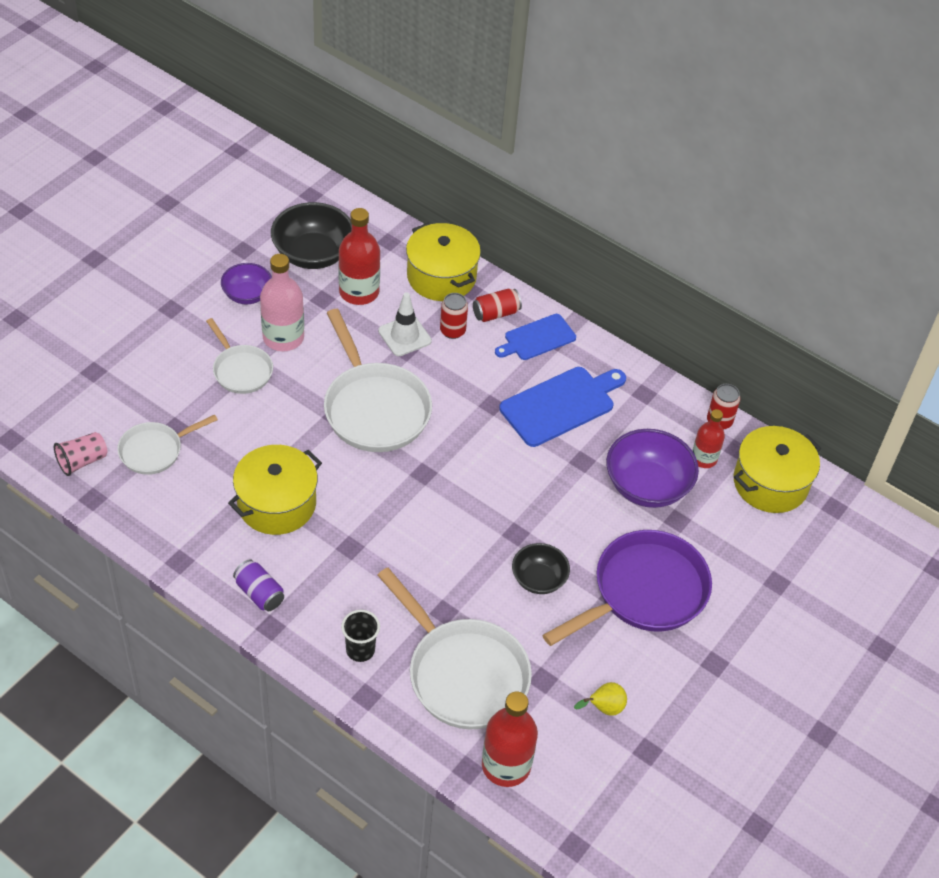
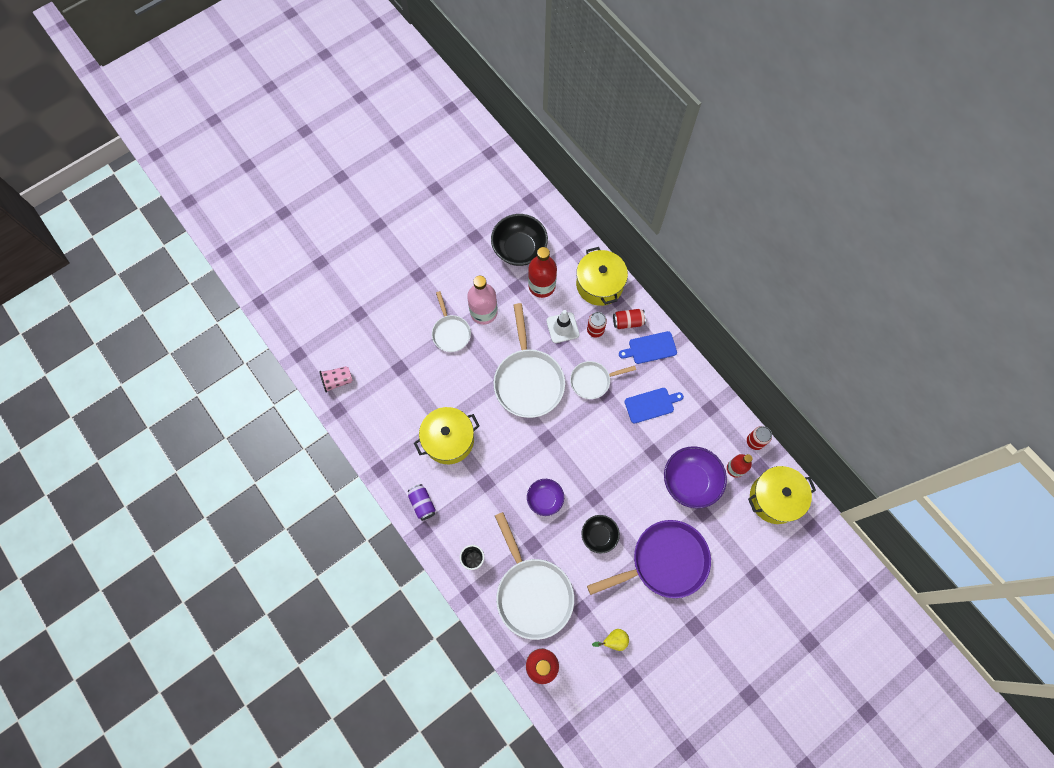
camera: 20 degrees right, 20 degrees up
(155, 450) = (383, 383): white pan -> white pan (592, 381)
(247, 295) = (469, 273): purple bowl -> purple bowl (545, 499)
(560, 404) = (651, 404): blue cutting board -> blue cutting board, size x0.64

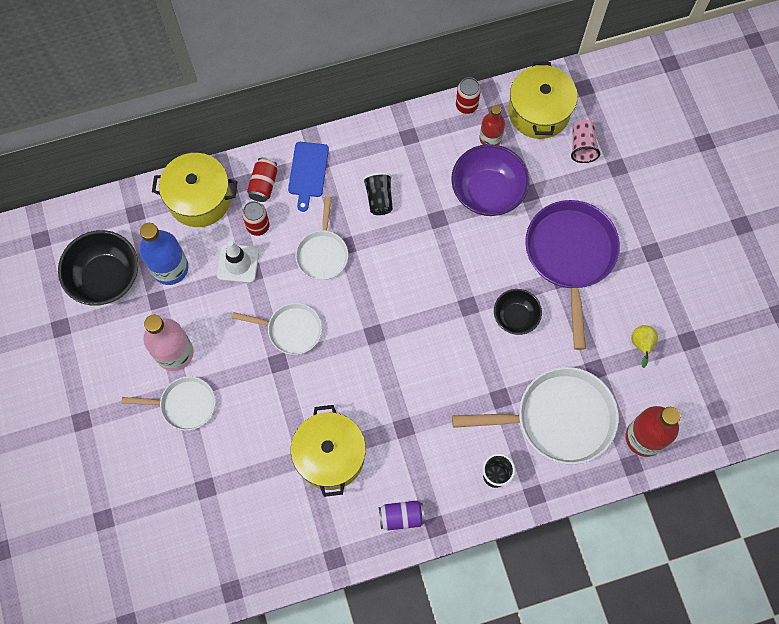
camera: 70 degrees left, 0 degrees up
(338, 381) = (189, 579): pink cup -> pink cup (582, 147)
(528, 381) = (291, 330): white pan -> white pan, size x0.56
(541, 286) = (170, 268): red bottle -> blue bottle
(545, 499) = (450, 363): purple bowl -> none
(651, 404) = (379, 198): blue cutting board -> black cup

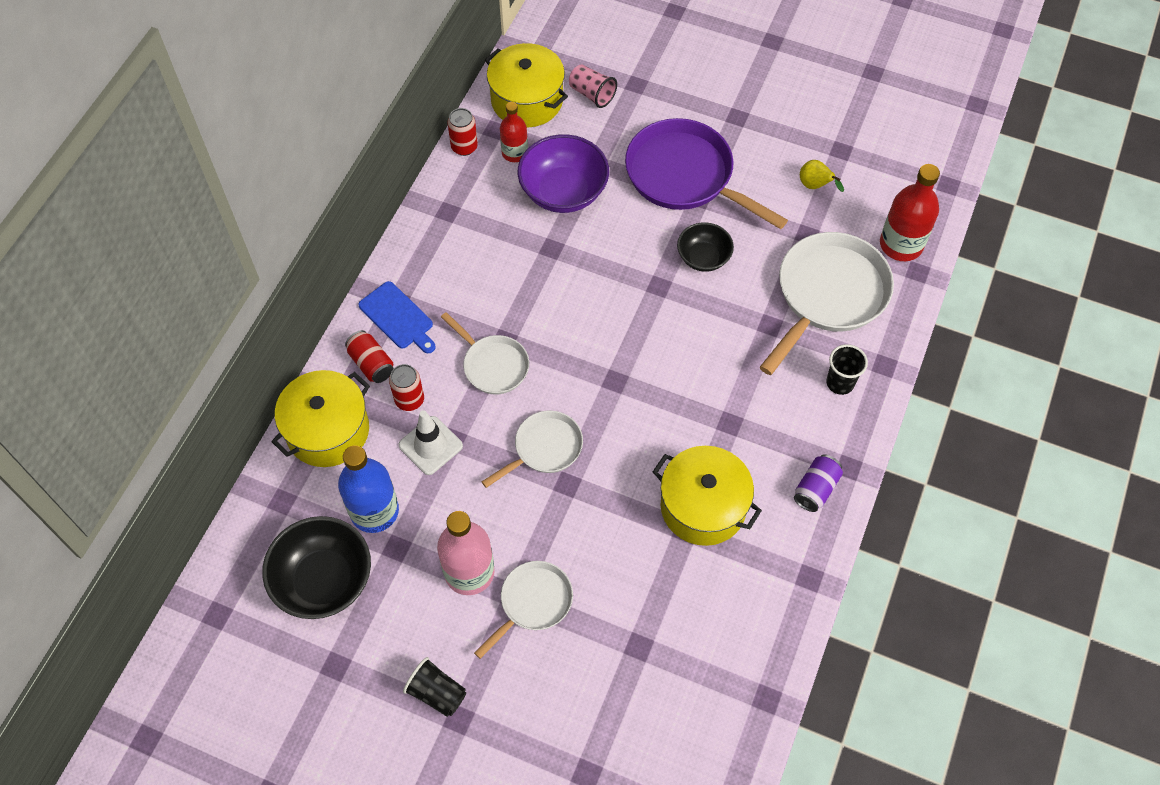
camera: 50 degrees left, 10 degrees down
(379, 198) = (484, 279): black cup -> black cup (437, 693)

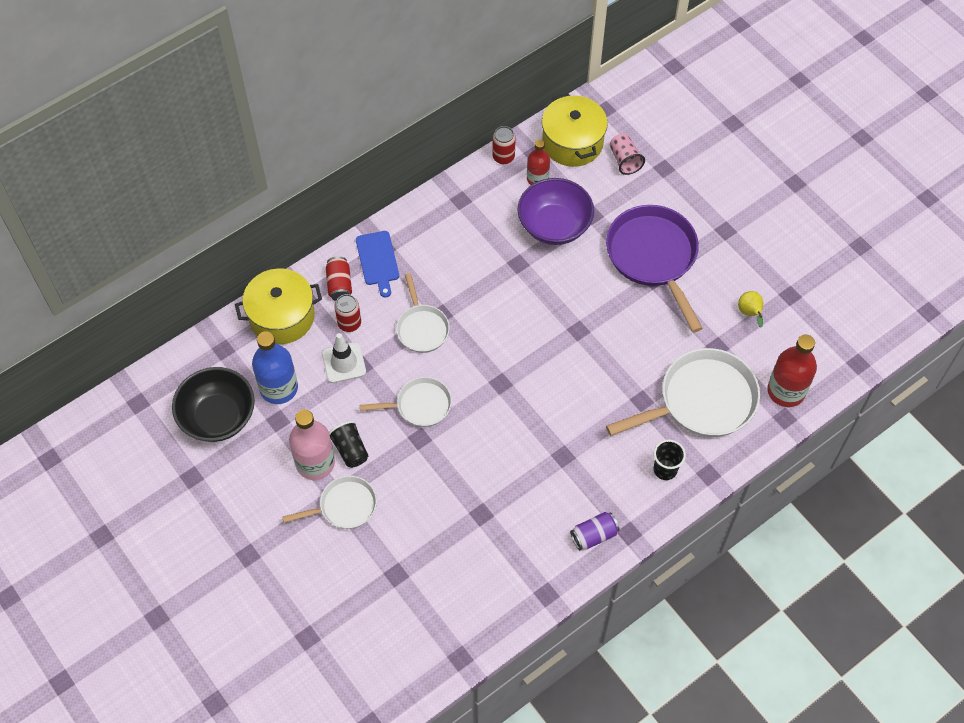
camera: 30 degrees right, 0 degrees up
(437, 693) = (244, 530): black cup -> black cup (350, 450)
(703, 257) = (626, 325): black bowl -> none
(703, 506) = (504, 504): yellow pot -> none

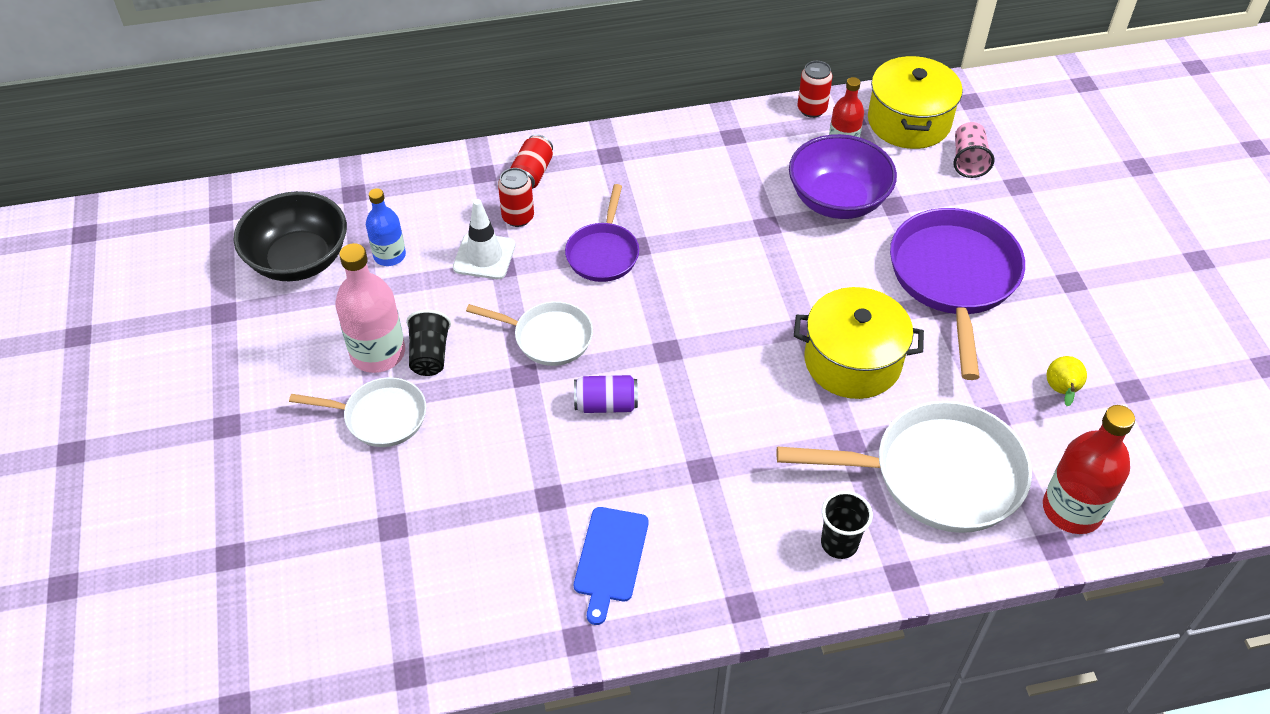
camera: 25 degrees right, 10 degrees down
(279, 388) = (389, 255): blue bottle -> blue bottle, size x0.62
(282, 316) = (443, 183): yellow pot -> yellow pot (852, 361)
(378, 260) = (593, 165): blue cutting board -> blue cutting board (610, 558)
(422, 328) = (603, 253): white pan -> purple pan
(594, 535) = (690, 589): purple can -> purple can (606, 404)

